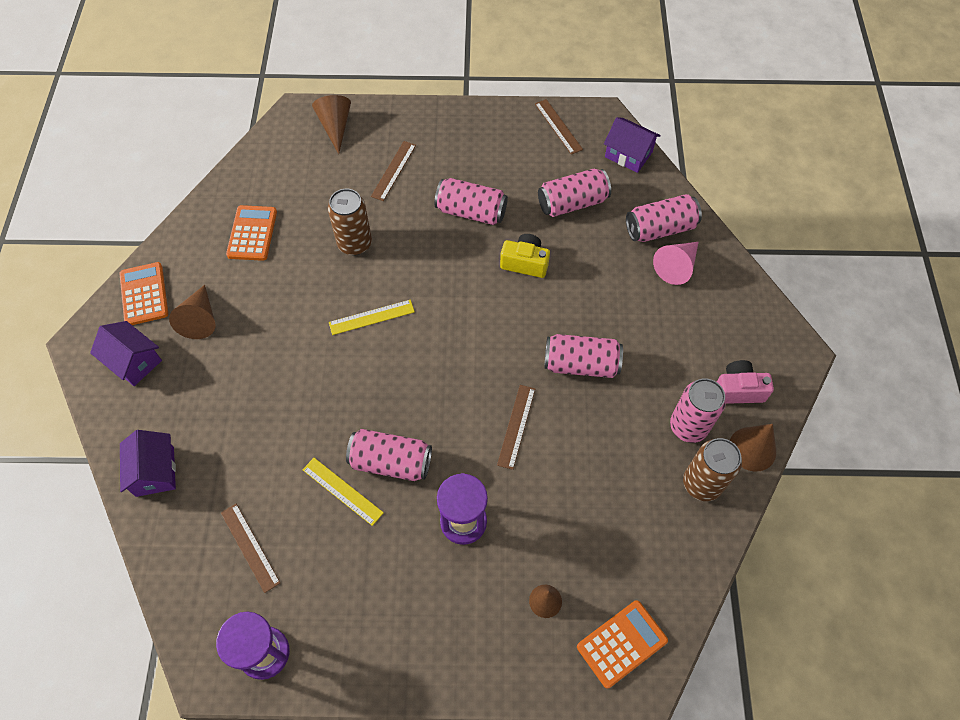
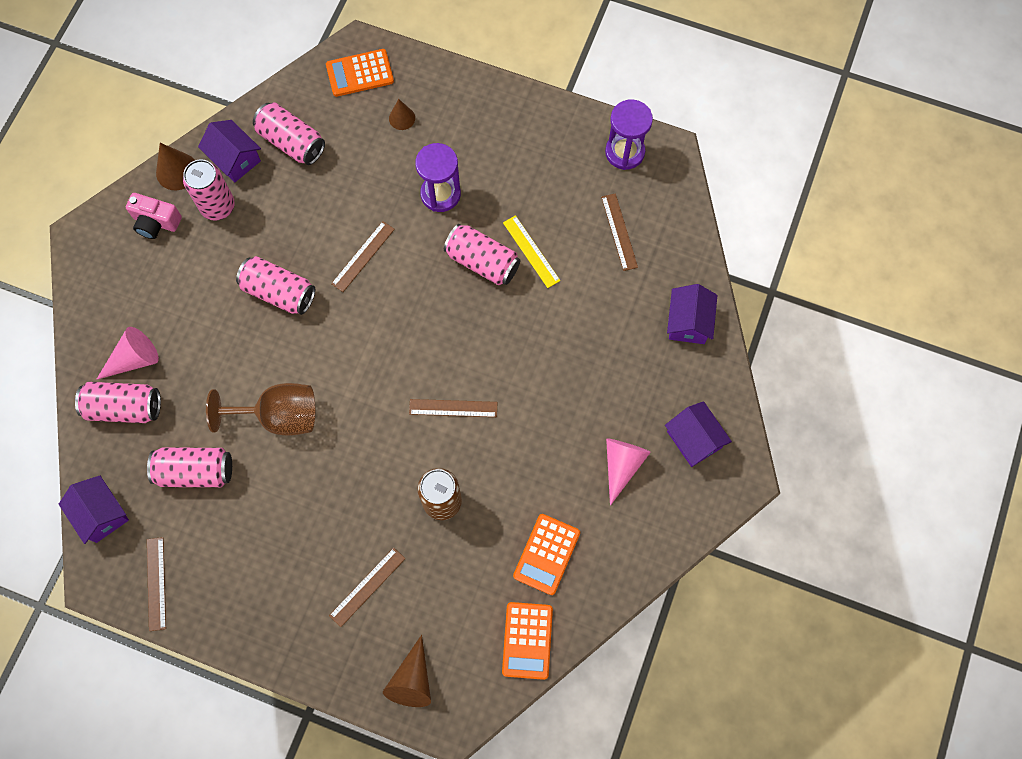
camera: 160 degrees left, 10 degrees up
(144, 294) = (674, 515): orange calculator -> orange calculator (527, 640)
(200, 319) = (622, 465): brown cone -> pink cone
(371, 317) = (453, 408): yellow ruler -> brown ruler
(471, 212) = (306, 499): pink can -> pink can (291, 142)
(525, 263) = (279, 416): yellow camera -> brown goblet
(702, 483) = (235, 159): brown can -> purple house

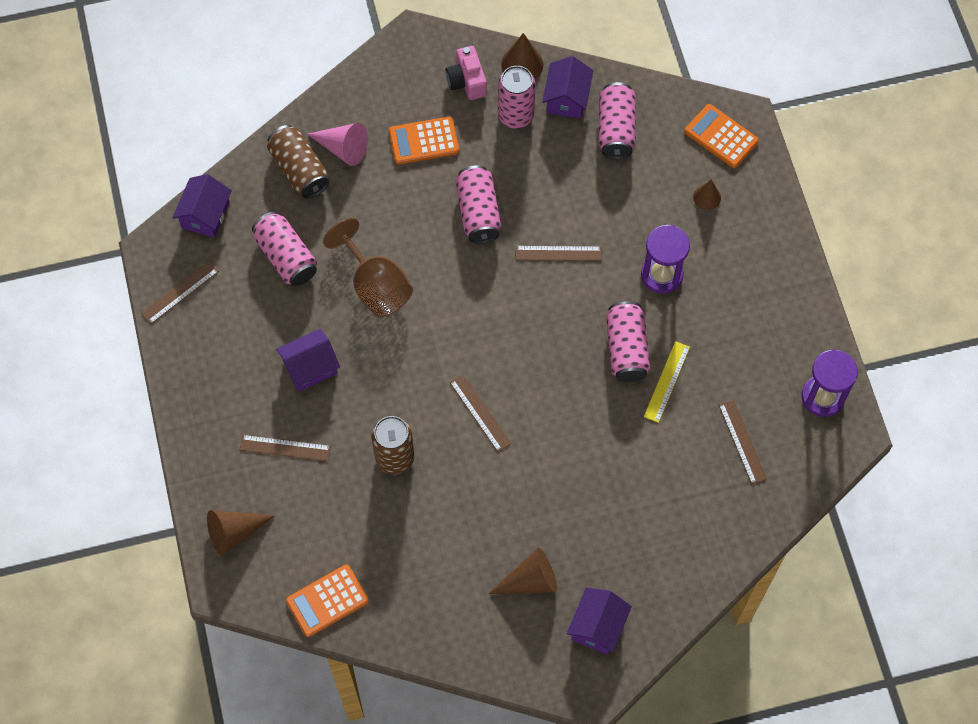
camera: 55 degrees right, 5 degrees down
(124, 407) = (299, 170): pink can -> brown can
(546, 554) = (409, 569): orange calculator -> orange calculator (424, 141)
(619, 232) = (742, 441): brown ruler -> brown ruler turned 60 degrees counterclockwise
(622, 465) = (530, 580): pink cone -> brown cone
(688, 322) = (702, 554): purple house -> purple house (310, 367)

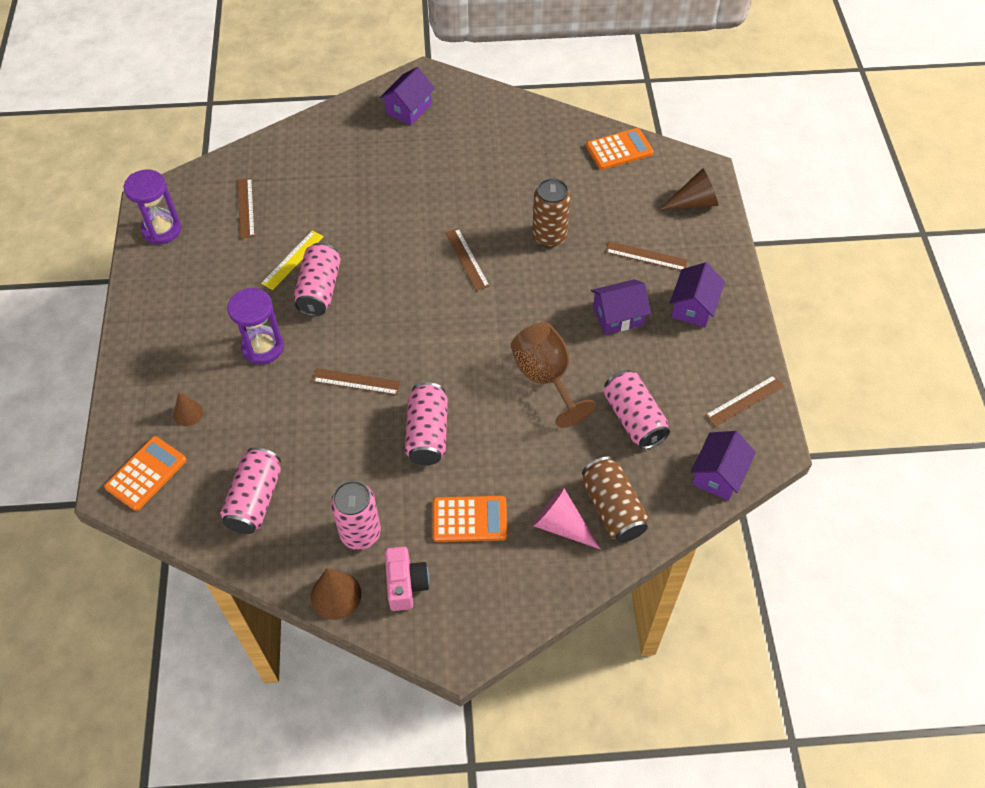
camera: 170 degrees left, 10 degrees down
(530, 580) = (453, 141): brown cone -> none
(566, 98) = (297, 544): purple house -> purple house (693, 307)
(721, 136) = (146, 473): orange calculator -> orange calculator turned 105 degrees counterclockwise

